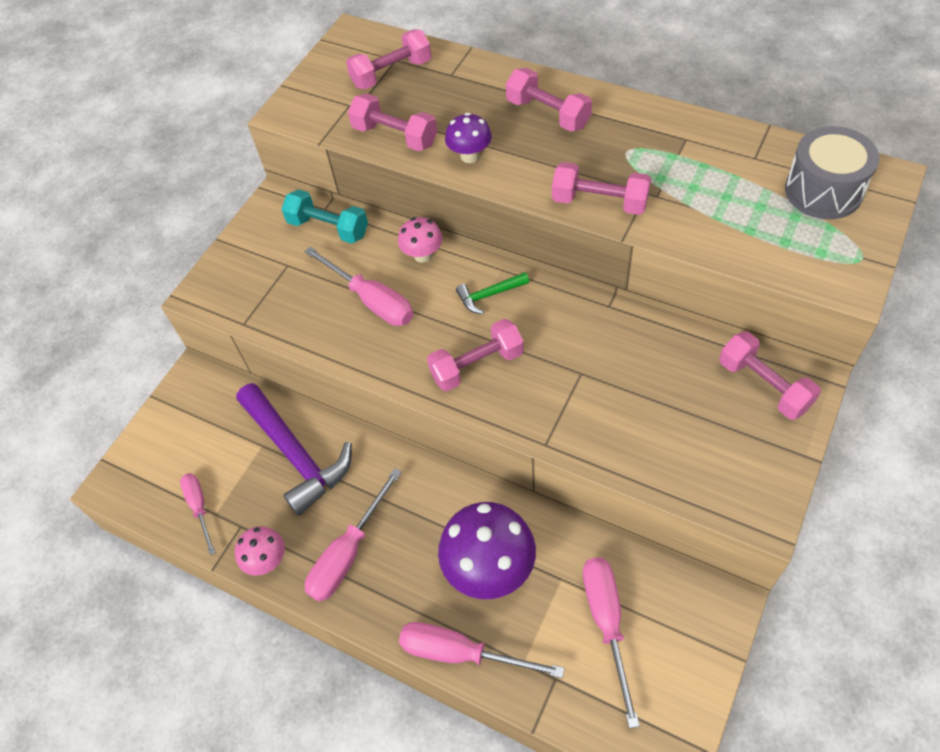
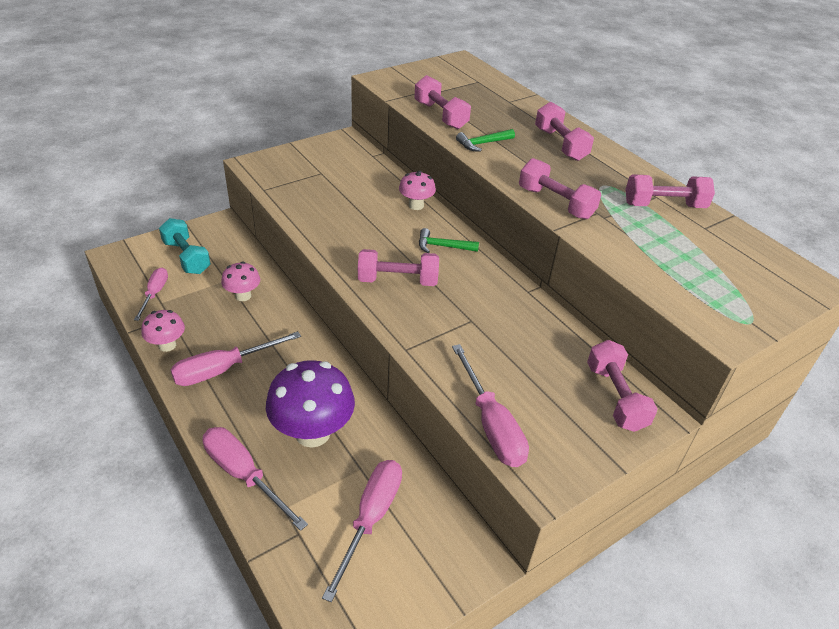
camera: 20 degrees right, 15 degrees down
(296, 454) = (243, 296): purple hammer -> pink mushroom
(328, 228) = (366, 166): turquoise dumbbell -> turquoise dumbbell (187, 257)
(371, 300) = (358, 214): pink screwdriver -> pink screwdriver (491, 425)
(391, 73) = (468, 86): pink dumbbell -> pink dumbbell (664, 205)
(470, 156) = (482, 144): purple mushroom -> green hammer
(823, 191) = (749, 269): grey drum -> none

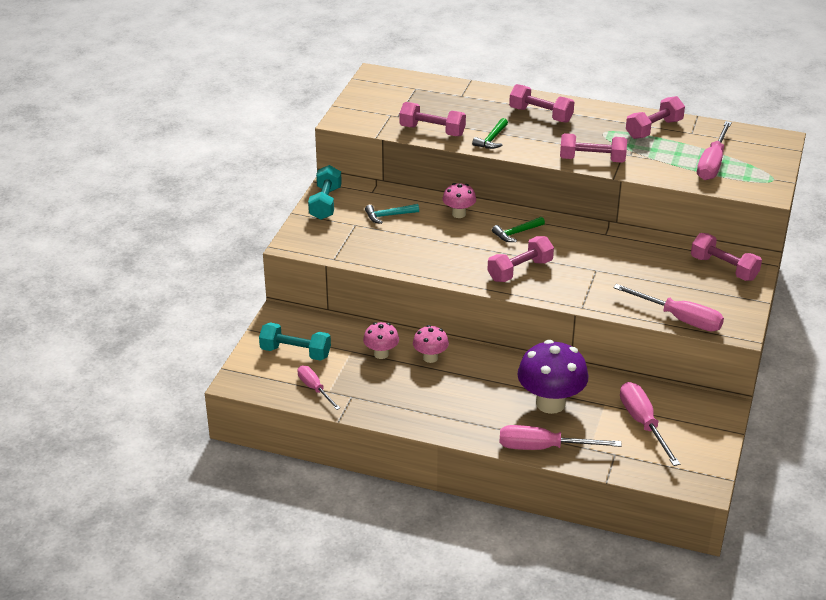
camera: 35 degrees left, 5 degrees down
(167, 345) = (380, 413): pink mushroom -> pink mushroom (430, 358)
(223, 369) = (441, 404): pink screwdriver -> pink screwdriver (712, 163)
(324, 147) = (325, 203): none -> turquoise dumbbell
(356, 179) = (388, 216): none -> turquoise hammer

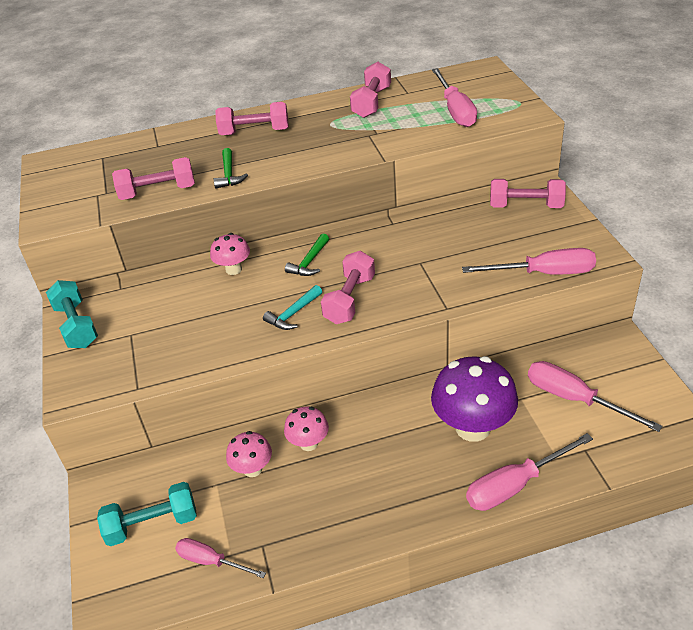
camera: 30 degrees left, 5 degrees up
(388, 216) = (160, 306): turquoise hammer -> turquoise hammer (293, 314)
(592, 159) = (346, 152): pink dumbbell -> none

